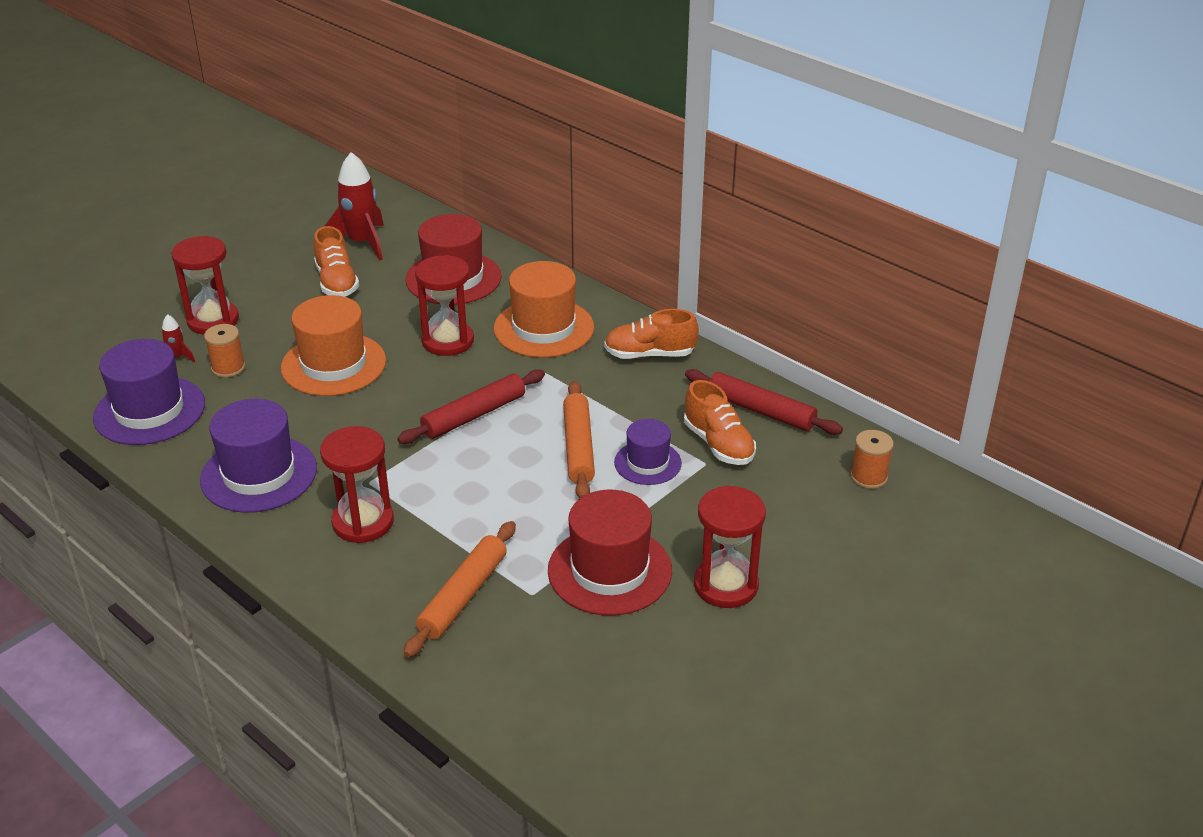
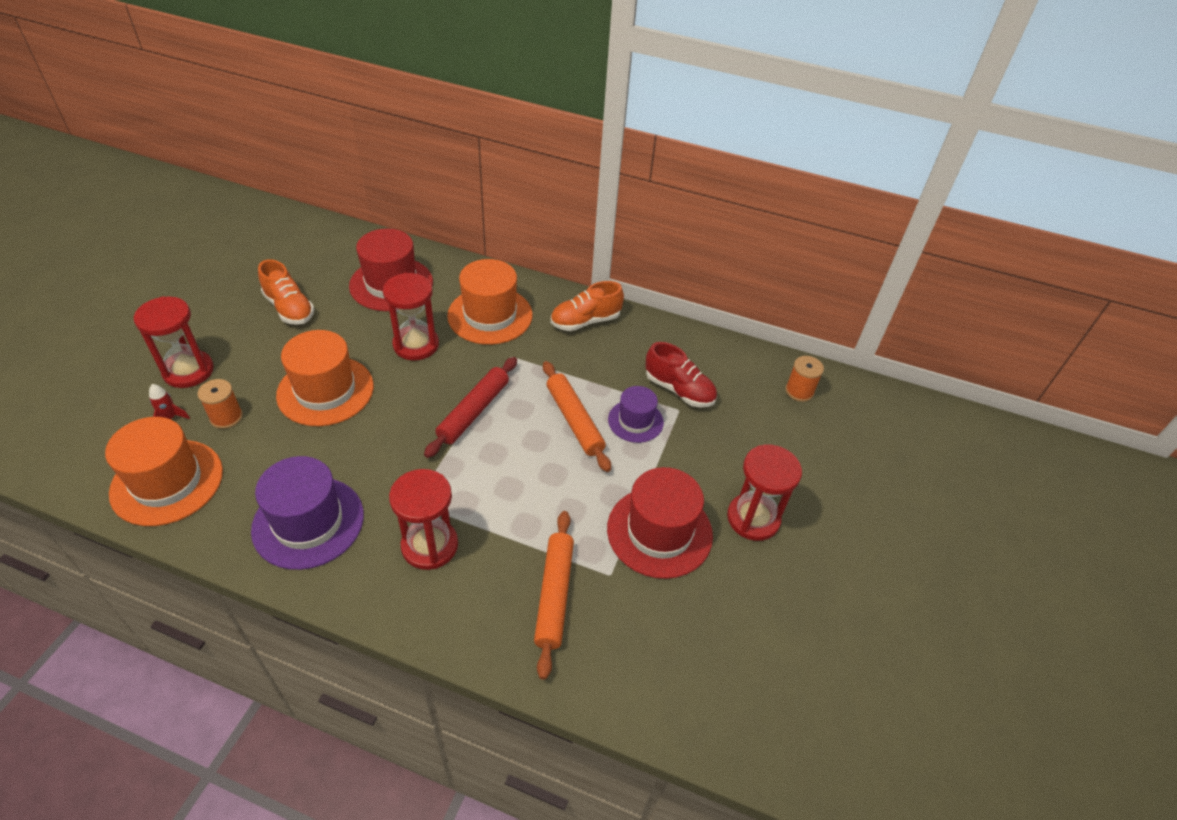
camera: 25 degrees left, 10 degrees up
(149, 411) = (167, 482): purple hat -> orange hat
(362, 243) = (294, 266): red rocket -> none
(718, 444) = (679, 390): orange shoe -> red shoe
(761, 410) = (693, 352): red rolling pin -> none

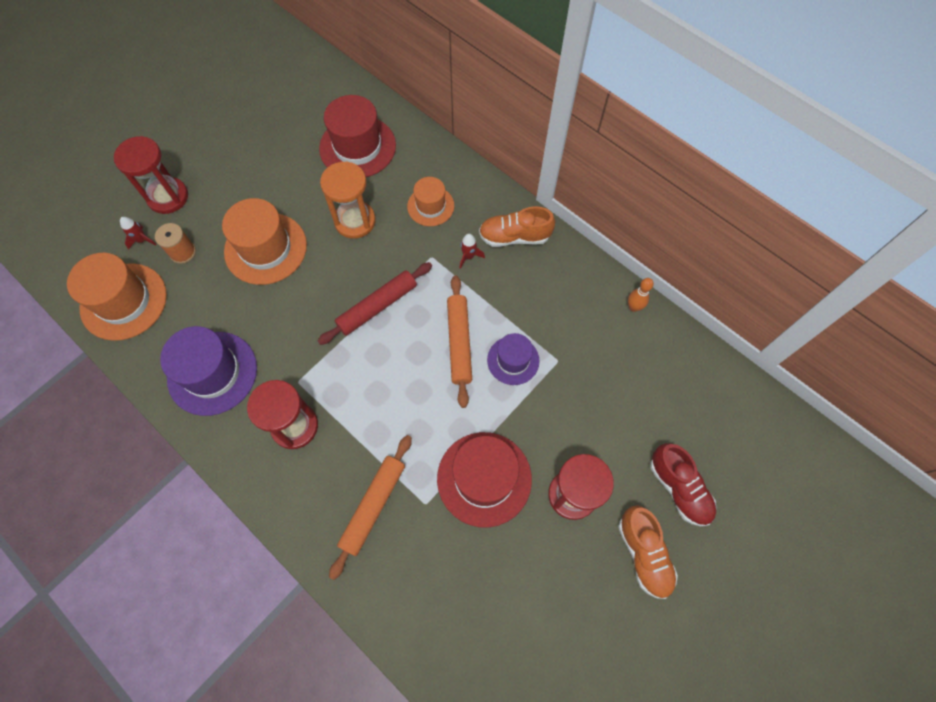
camera: 25 degrees right, 20 degrees up
(289, 308) = (264, 152): orange shoe -> orange shoe (643, 554)
(416, 345) = (355, 221): red hourglass -> orange hourglass
(490, 315) = (430, 206): orange hat -> orange hat, size x0.59
(548, 347) = (468, 256): none -> red rocket
(679, 390) = (568, 339): red shoe -> red shoe (679, 488)
(725, 349) = (633, 307): none -> orange bowling pin
(799, 391) = (684, 376): orange spool -> none

